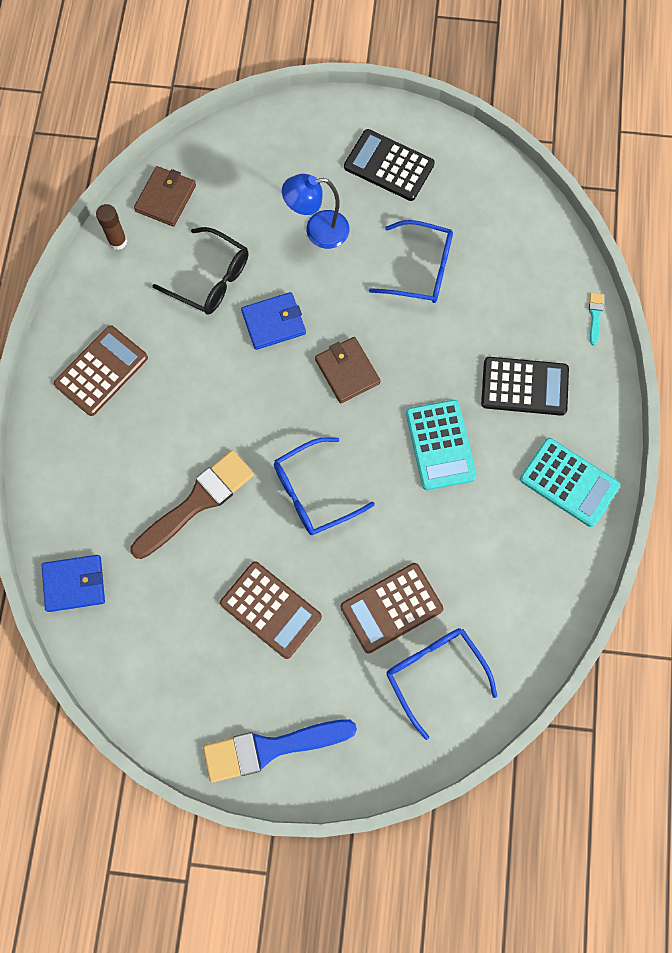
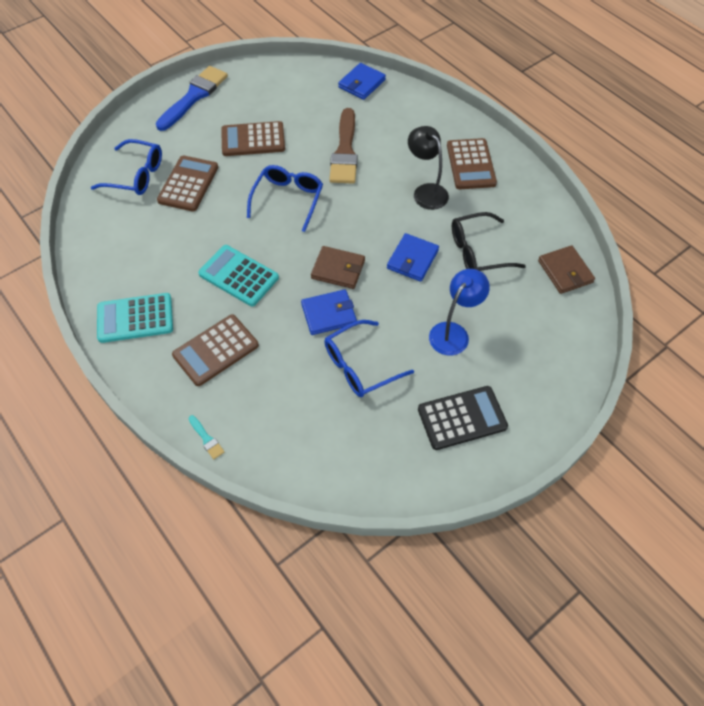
camera: 135 degrees right, 15 degrees down
(118, 241) = (555, 227): brown glue stick -> none
(178, 380) = (426, 191): none -> black lamp
(399, 336) = (329, 314): none -> blue wallet
(524, 386) = (216, 350): black calculator -> brown calculator

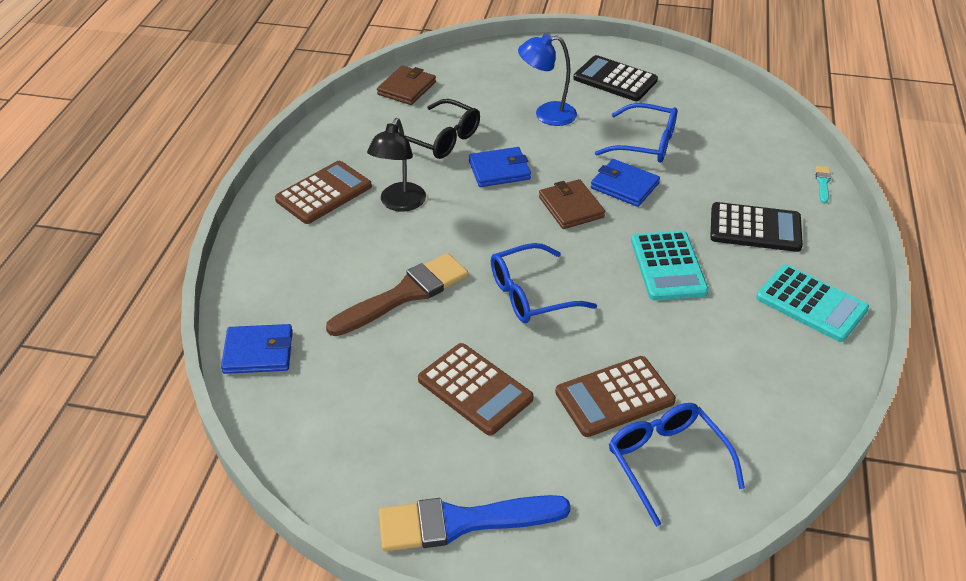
camera: 130 degrees left, 15 degrees down
(216, 350) = (755, 228): brown calculator -> black calculator

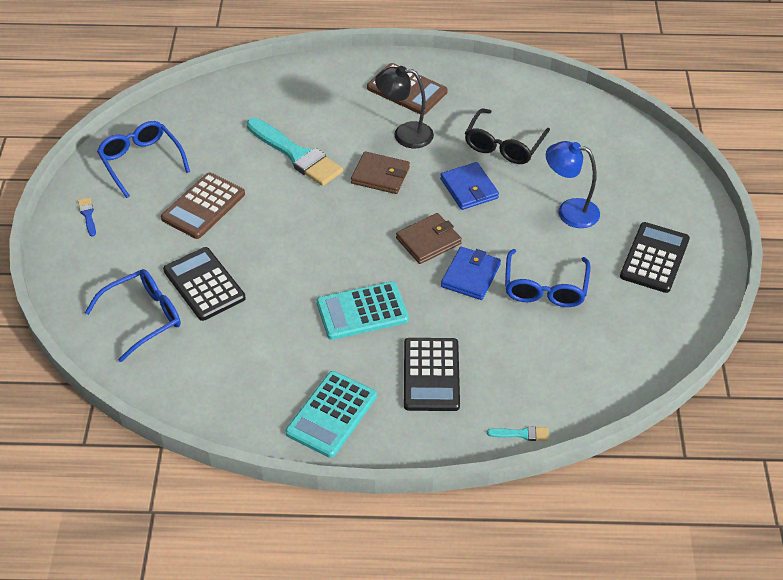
camera: 80 degrees right, 5 degrees up
(258, 352) = (226, 94): blue wallet -> none
(405, 294) = (296, 155): brown brush -> turquoise brush
(406, 88) = (576, 111): brown wallet -> brown wallet (380, 175)
(462, 522) = (87, 215): blue brush -> blue brush, size x0.41
(532, 294) = (310, 227): blue glasses -> blue glasses (141, 162)
(546, 114) = (569, 211): blue lamp -> blue lamp turned 60 degrees counterclockwise
(614, 397) = (204, 284): brown calculator -> black calculator

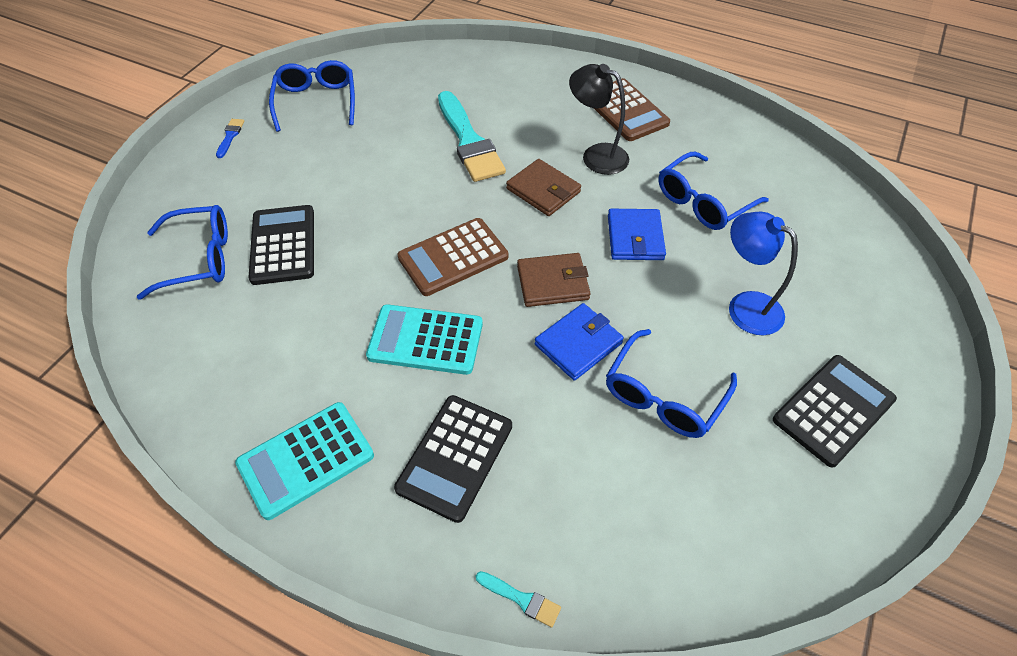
camera: 25 degrees right, 5 degrees up
(203, 206) = (342, 163): brown calculator -> brown calculator (453, 257)
(504, 145) = (704, 201): black glasses -> blue glasses

